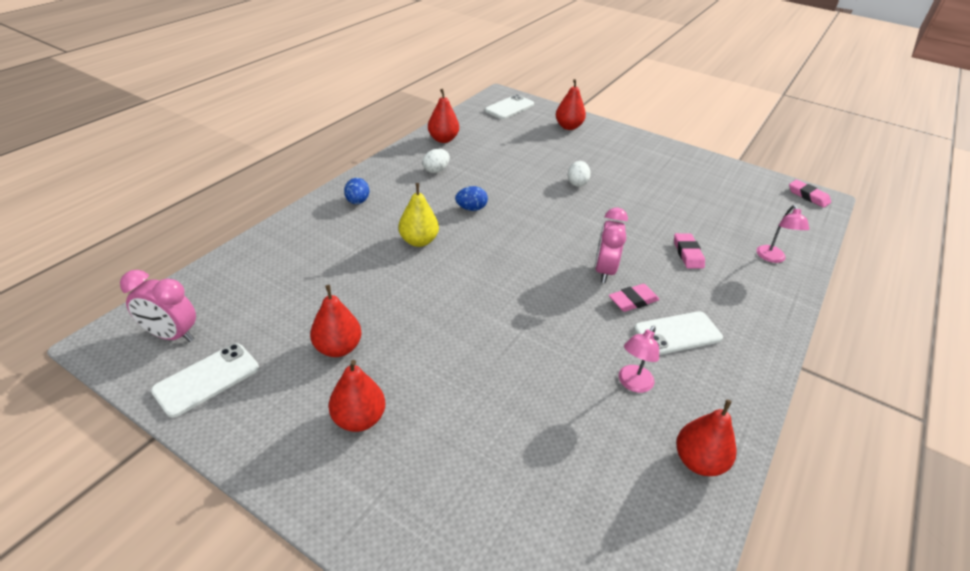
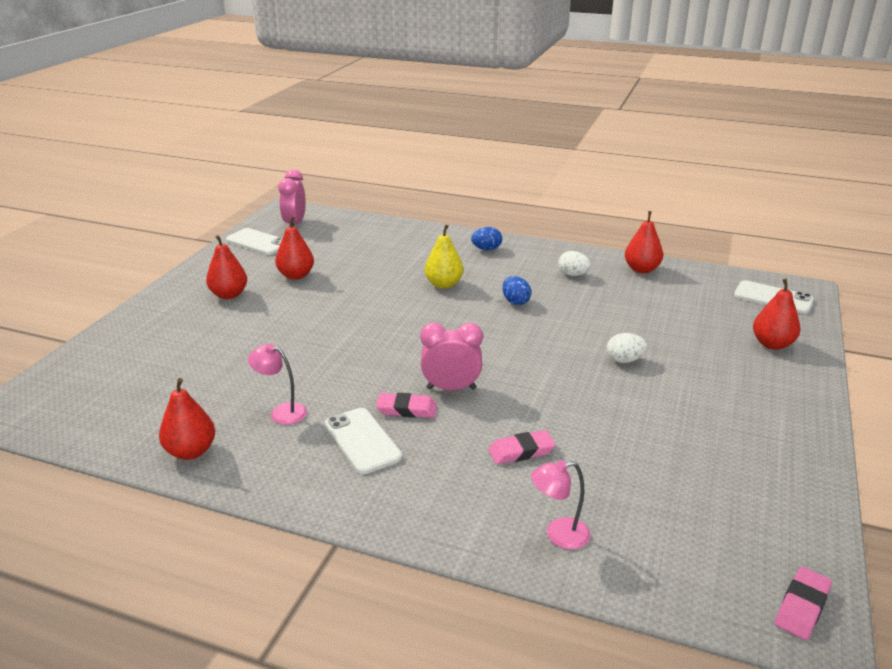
camera: 80 degrees right, 10 degrees down
(633, 301) = (406, 409): pink eraser -> pink eraser turned 45 degrees counterclockwise

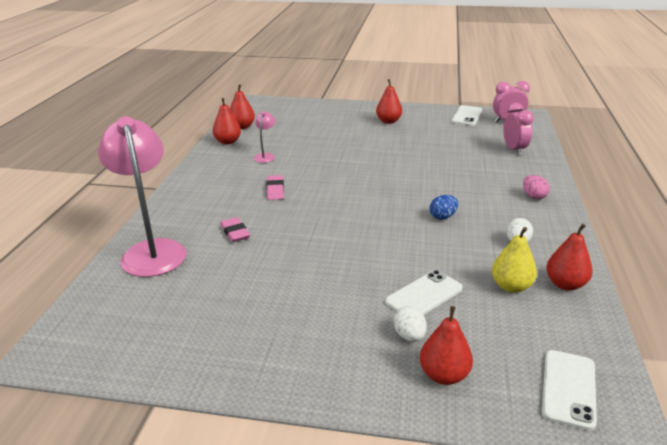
camera: 80 degrees right, 0 degrees up
(296, 275) = (427, 134): red pear -> red pear (242, 127)
(362, 441) = (241, 181): white phone -> white phone (424, 295)
(444, 284) = (452, 184): yellow pear -> yellow pear (511, 286)
(451, 388) = (303, 202): pink clock -> pink clock (514, 150)
(486, 249) = (533, 196): blue egg -> pink egg
(558, 535) = (152, 250): pink lamp -> pink lamp, size x2.26
(624, 360) = (368, 274): white egg -> white egg (409, 336)
(802, 607) = (66, 351): pink eraser -> none

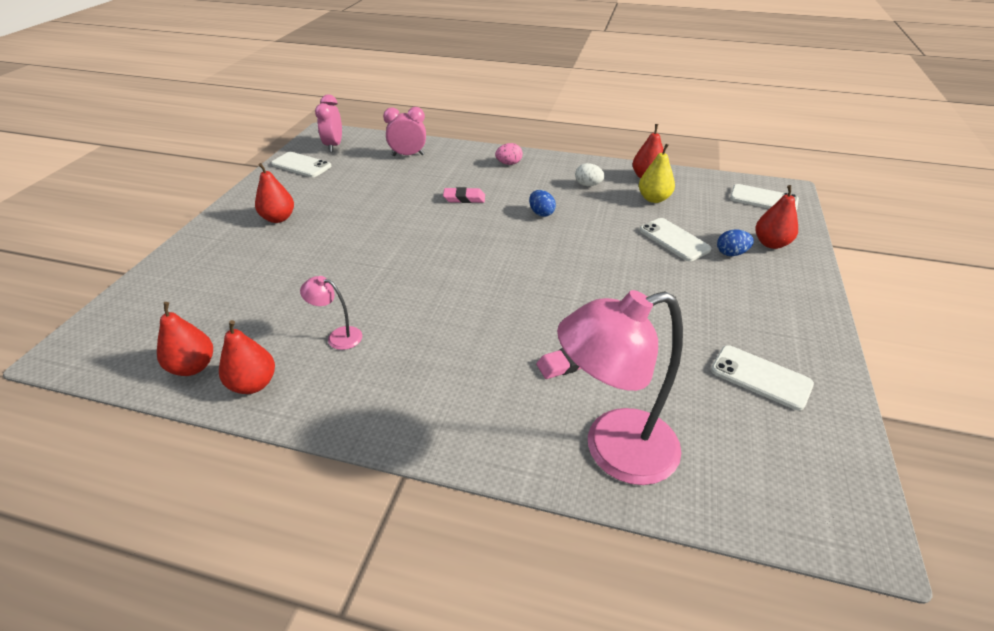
camera: 85 degrees left, 10 degrees up
(209, 328) = (760, 377): none -> white phone
(275, 190) = (455, 327): pink eraser -> pink eraser (464, 198)
(409, 336) = (731, 253): white egg -> blue egg

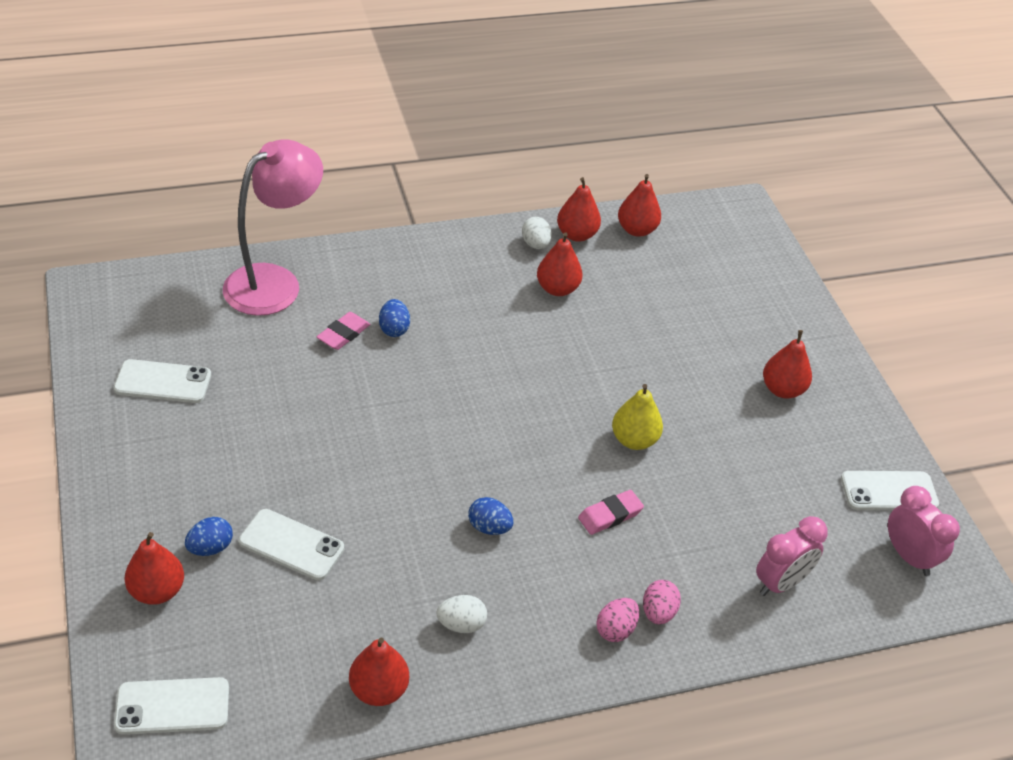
camera: 145 degrees right, 5 degrees up
(304, 389) = (535, 244): none -> white egg
(338, 336) = (557, 289): pink lamp -> red pear
(481, 163) = (658, 612): none -> pink egg
(516, 352) = (394, 329): none -> blue egg
(653, 199) = (347, 630): yellow pear -> yellow pear (634, 440)

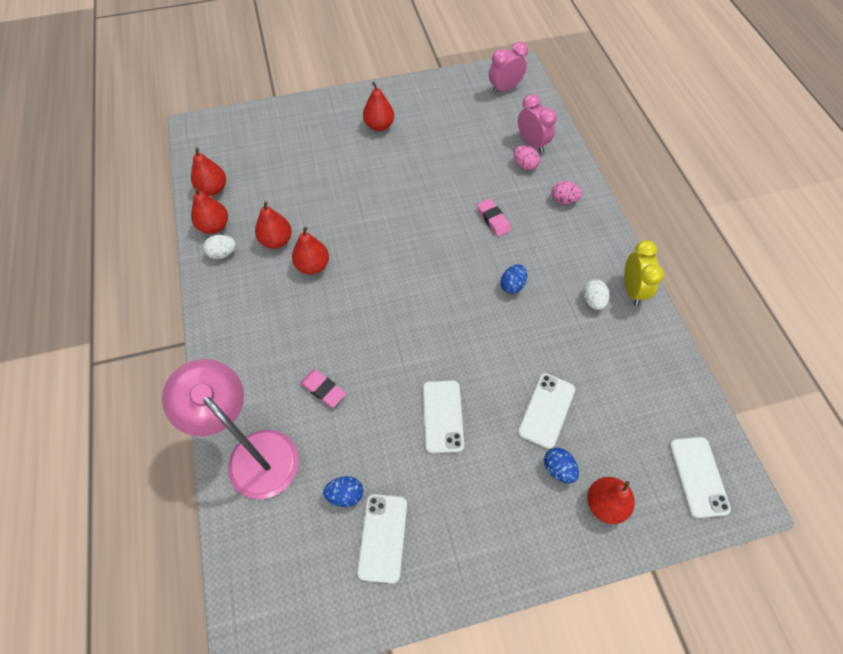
camera: 85 degrees left, 15 degrees up
(379, 690) = (652, 346): red pear -> red pear (313, 266)
(394, 329) = (318, 351): blue egg -> blue egg (345, 494)
(481, 681) = (632, 290): none -> yellow clock
(615, 630) = (580, 221): pink egg -> pink egg (524, 165)
(634, 440) = (428, 203): yellow pear -> none
(889, 491) = (458, 90): white phone -> white phone (443, 416)

